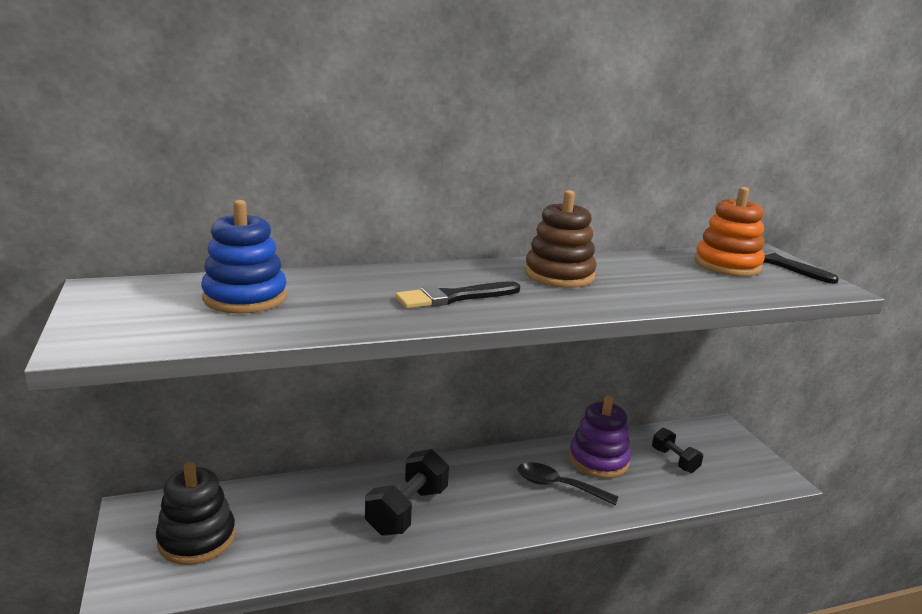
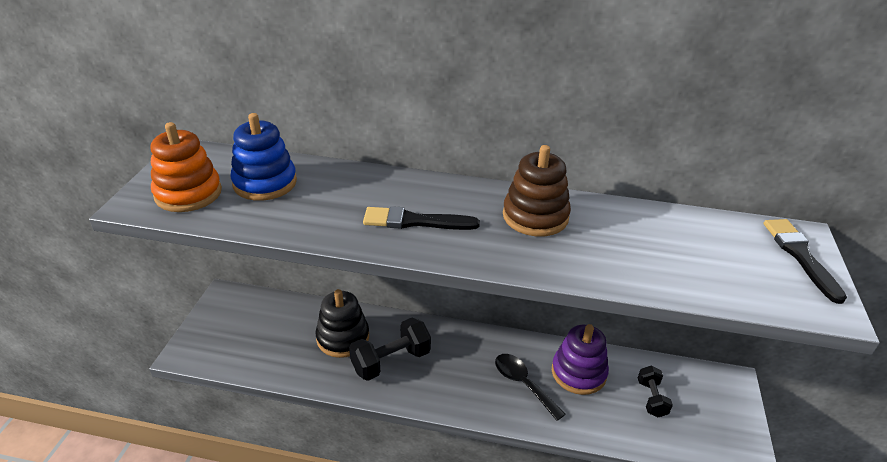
camera: 30 degrees right, 15 degrees up
(197, 539) = (246, 331): black stacking toy -> black stacking toy (343, 338)
(727, 265) = (732, 244): orange stacking toy -> orange stacking toy (188, 193)

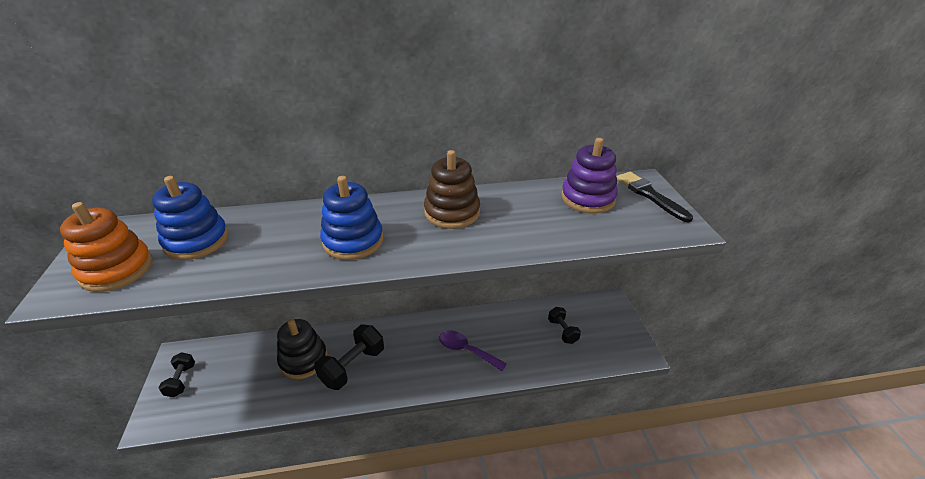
camera: 20 degrees left, 0 degrees up
(221, 321) = (181, 380): none -> black dumbbell
(415, 221) = (353, 241): black brush -> blue stacking toy
(523, 384) = (466, 350): black spoon -> purple spoon
(578, 373) = (504, 328): purple stacking toy -> purple stacking toy (587, 198)

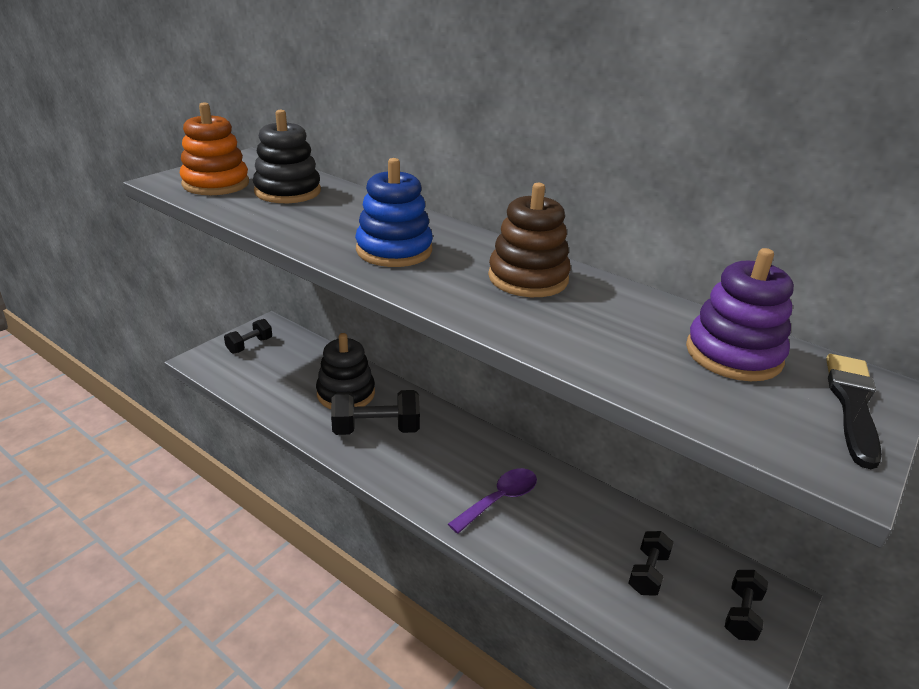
camera: 45 degrees right, 5 degrees down
(196, 241) = (287, 191): blue stacking toy -> black stacking toy
(466, 350) = (500, 499): purple spoon -> purple spoon turned 60 degrees clockwise
(609, 319) = (741, 614): none -> black dumbbell

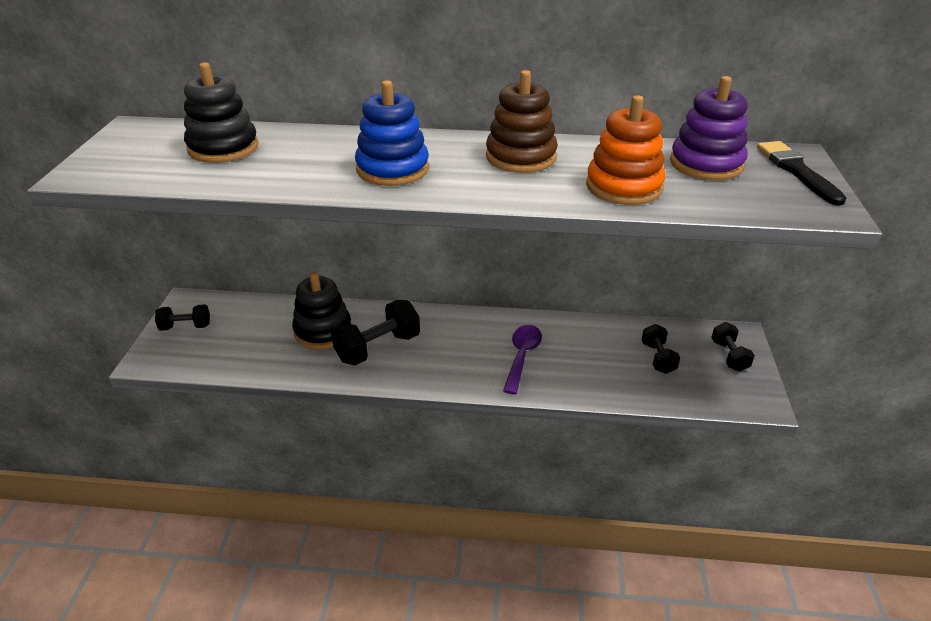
camera: 30 degrees left, 5 degrees up
(216, 184) = (138, 162): orange stacking toy -> orange stacking toy (623, 187)
(249, 345) = (186, 327): black dumbbell -> black dumbbell turned 75 degrees clockwise

